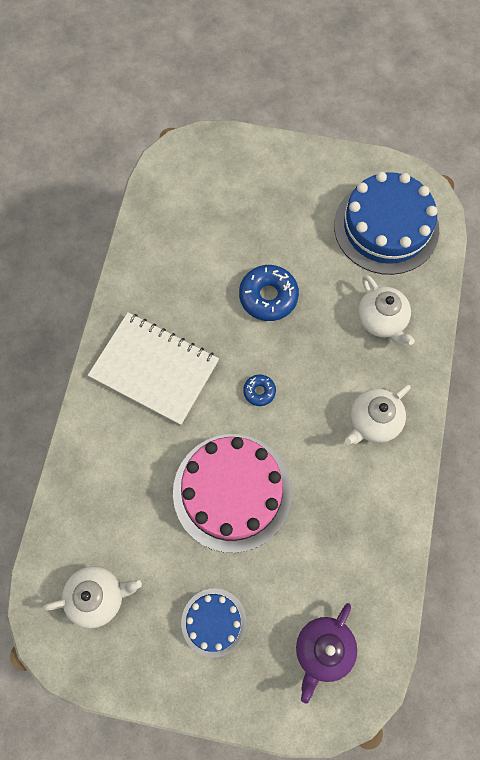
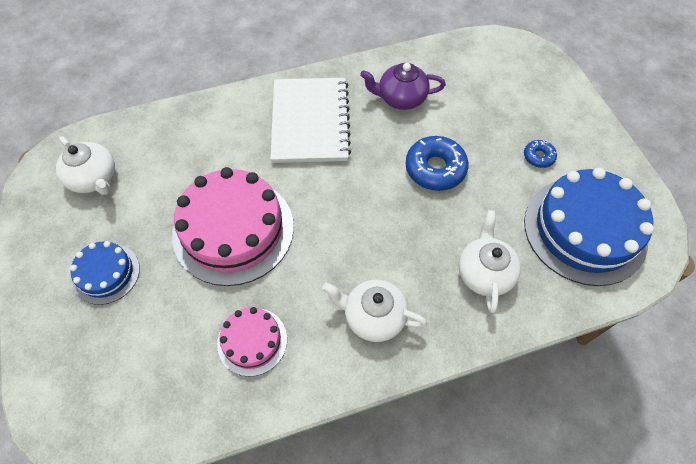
camera: 60 degrees right, 10 degrees down
(259, 391) = (340, 205): blue donut -> blue donut (538, 157)
(323, 649) = (116, 382): purple teapot -> purple teapot (401, 98)
(345, 524) = (252, 341): none -> pink cake
(381, 320) = (484, 273): white teapot -> white teapot turned 150 degrees clockwise

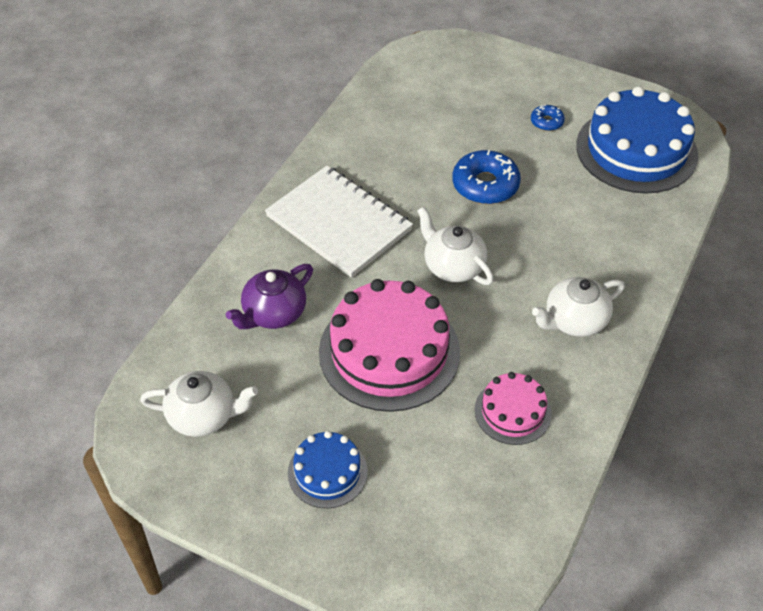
camera: 45 degrees left, 10 degrees down
(401, 98) = (390, 151): purple teapot -> purple teapot (274, 313)
(484, 273) = (609, 230): white teapot -> white teapot (453, 266)

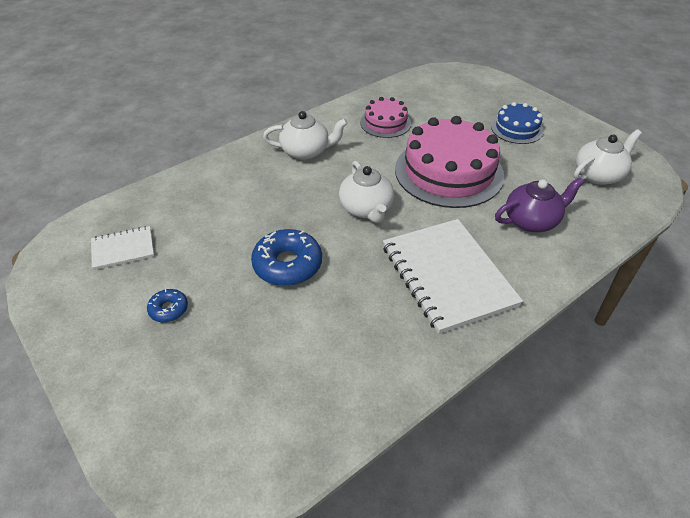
camera: 155 degrees left, 5 degrees down
(203, 416) = (598, 175): white teapot -> white teapot turned 120 degrees clockwise
(636, 150) = (123, 249): blue cake -> white notebook

